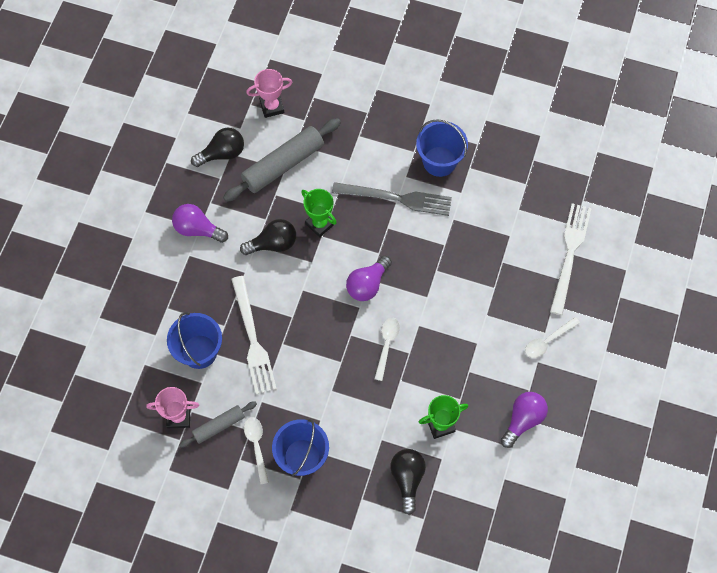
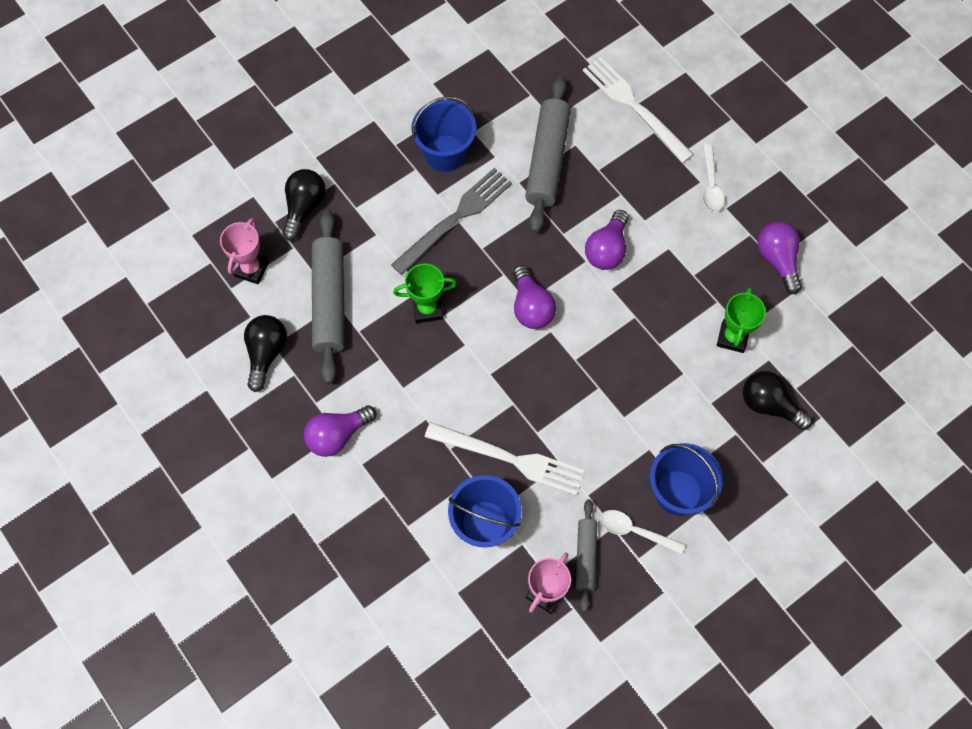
camera: 55 degrees left, 0 degrees up
(273, 244) = (414, 369): black light bulb -> black light bulb (304, 207)
(386, 345) = (611, 332): white spoon -> none
(445, 305) = (607, 249): none -> purple light bulb
(484, 226) = (547, 160): none -> grey rolling pin

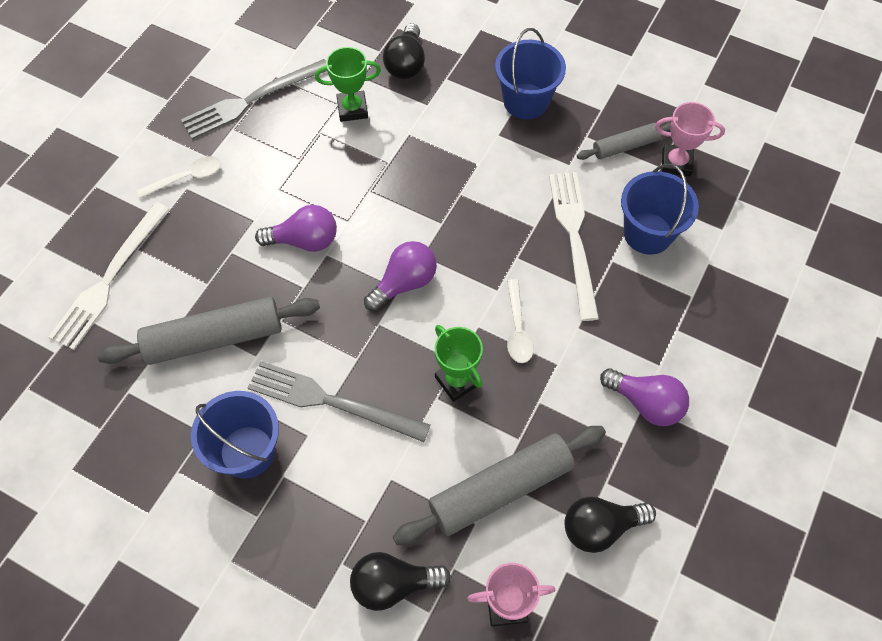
camera: 115 degrees left, 5 degrees down
(634, 531) = (580, 120): white spoon -> white spoon (517, 329)
(777, 260) = (252, 100): purple light bulb -> grey fork

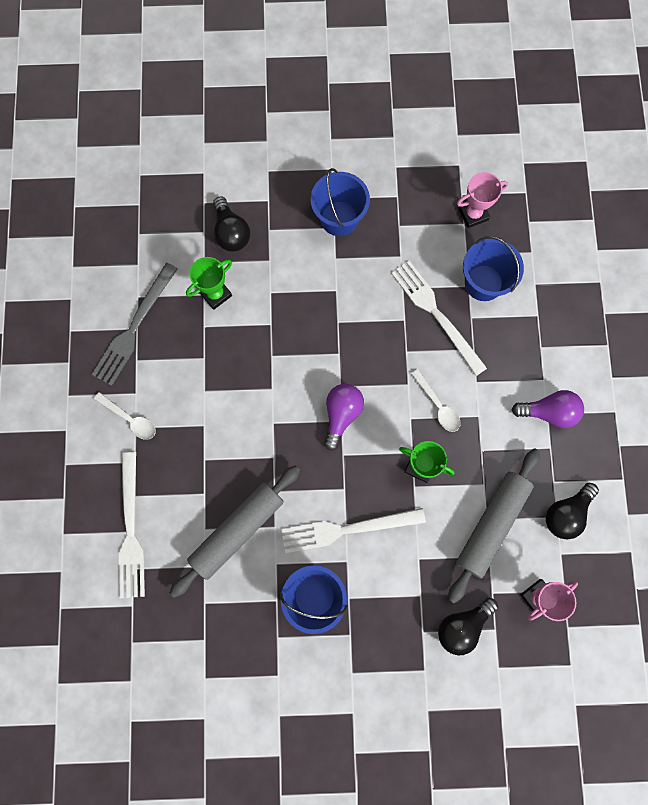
camera: 30 degrees left, 15 degrees up
(187, 177) = (130, 419): white spoon -> white spoon turned 90 degrees clockwise
(304, 240) = (251, 421): purple light bulb -> none
(332, 401) = (347, 529): grey fork -> white fork
(625, 146) = (430, 219): grey rolling pin -> none

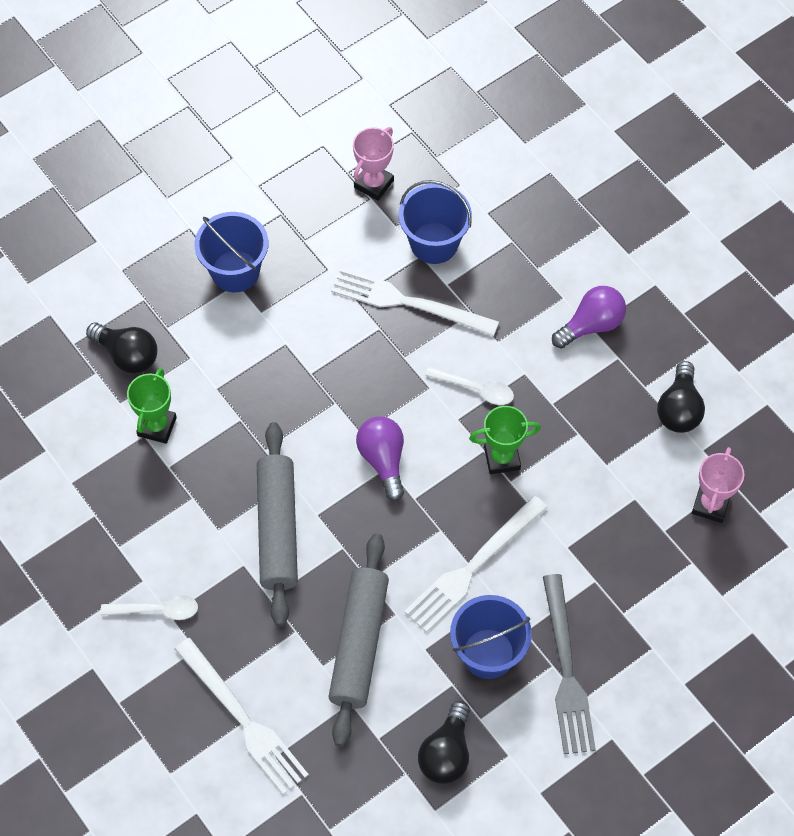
camera: 35 degrees left, 15 degrees down
(134, 327) = (91, 515): grey fork -> grey fork (566, 670)
(462, 625) = (658, 581): black light bulb -> black light bulb (446, 753)
(491, 525) = (615, 467): grey rolling pin -> grey rolling pin (278, 529)

